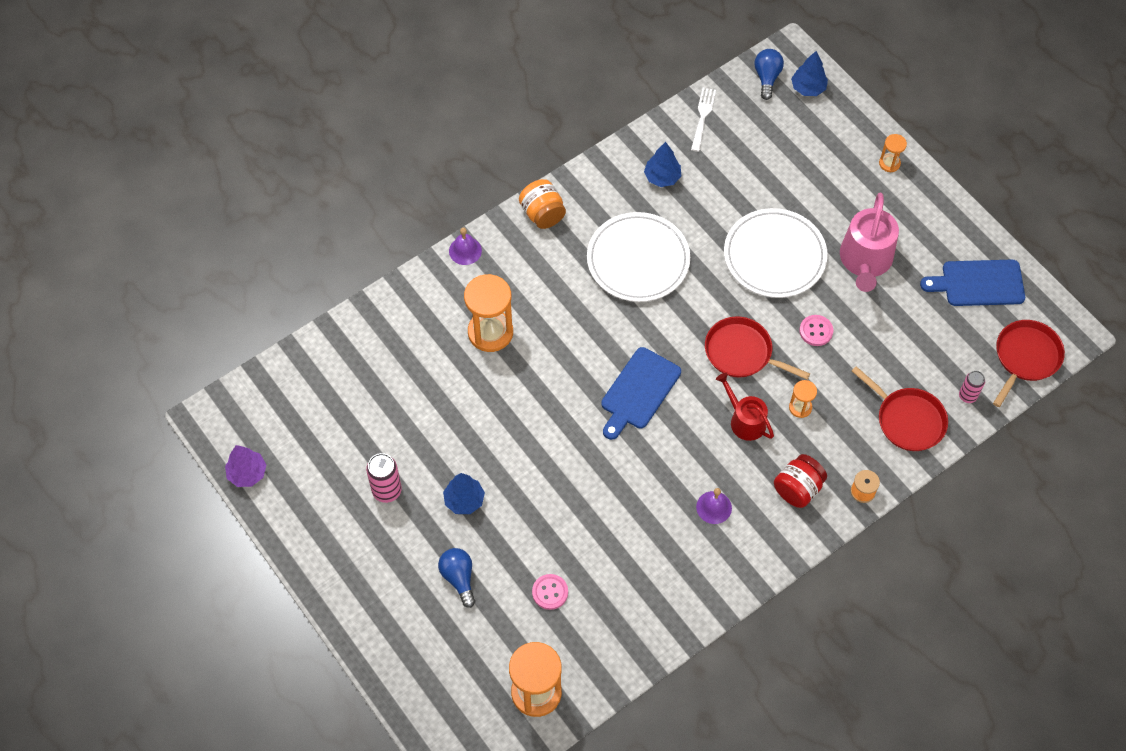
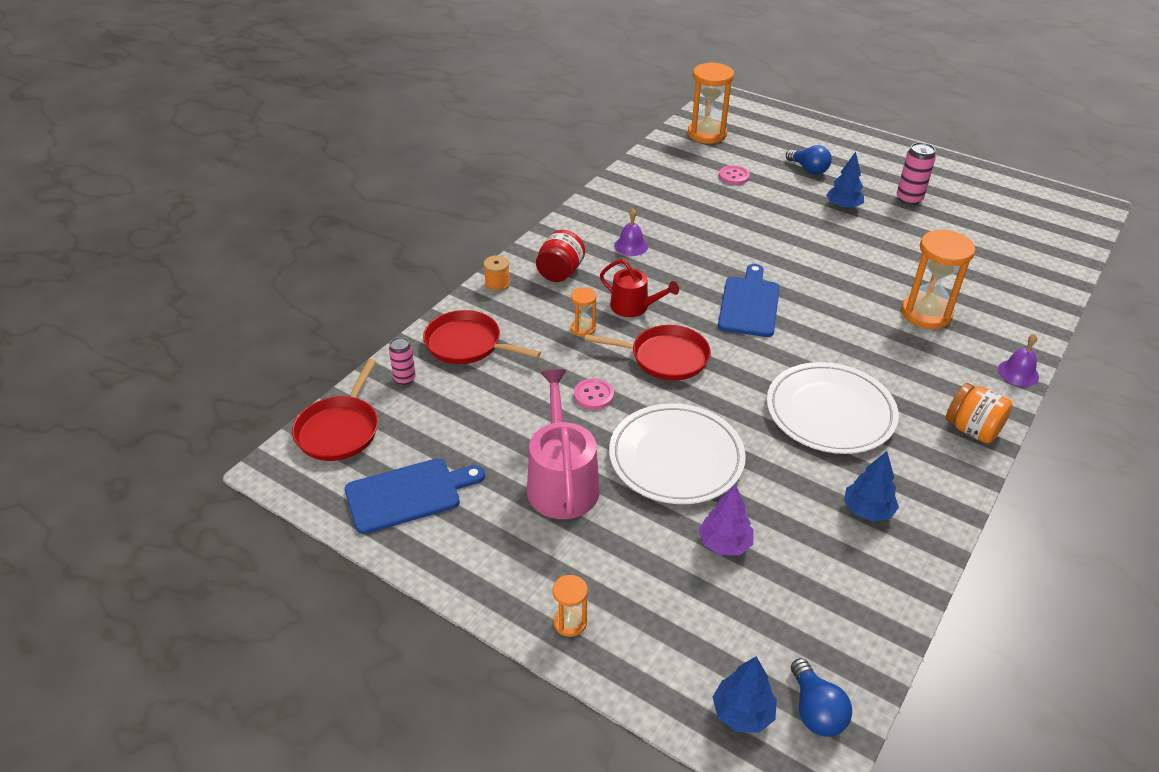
camera: 160 degrees right, 20 degrees down
(247, 473) = (1025, 185): purple tree -> purple tree (724, 544)
(703, 117) = (870, 611): white fork -> none

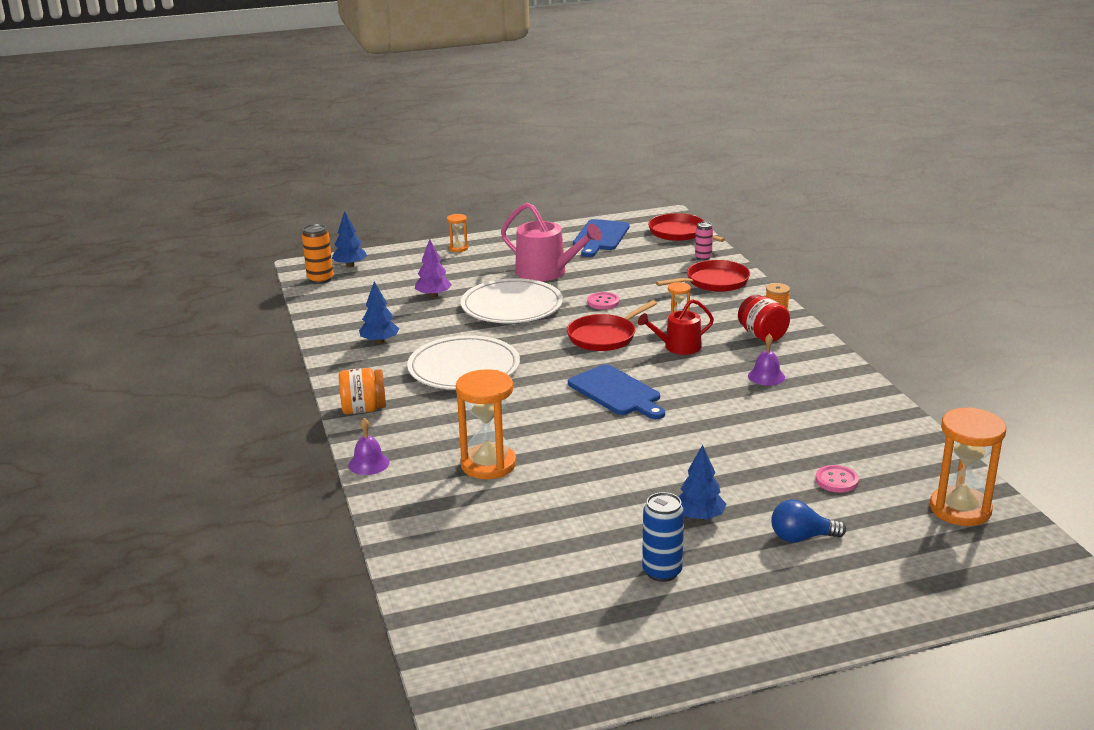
camera: 130 degrees right, 15 degrees down
(815, 710) = (320, 279): blue light bulb -> orange can
(909, 199) = (662, 572): pink can -> blue can

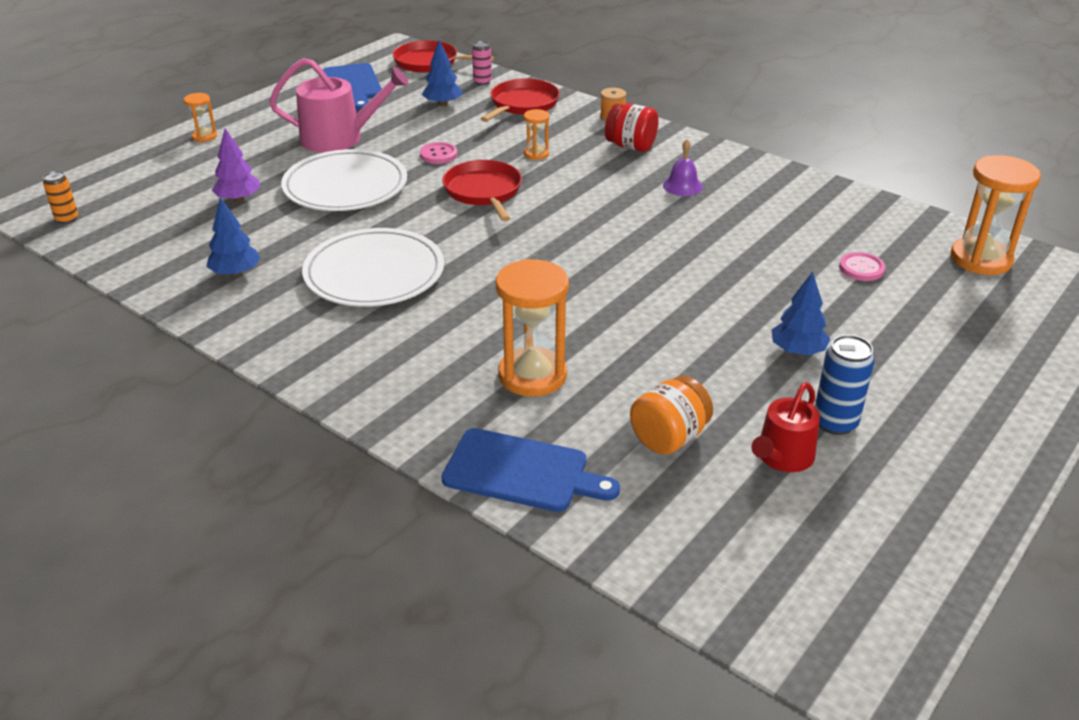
camera: 35 degrees left, 10 degrees up
(320, 279) = (67, 219): orange can -> orange can, size x0.65
(350, 265) = (88, 191): blue tree -> blue tree (442, 104)
(363, 409) = (313, 363): orange jar -> orange jar (669, 438)
(369, 463) = (397, 427): purple bell -> none
(604, 337) = (483, 191): red pan -> red pan turned 150 degrees clockwise
(616, 392) = (567, 247): blue cutting board -> blue cutting board (522, 472)
(678, 347) = (568, 181): red watering can -> red watering can (782, 457)
(801, 537) = (902, 336): blue light bulb -> none

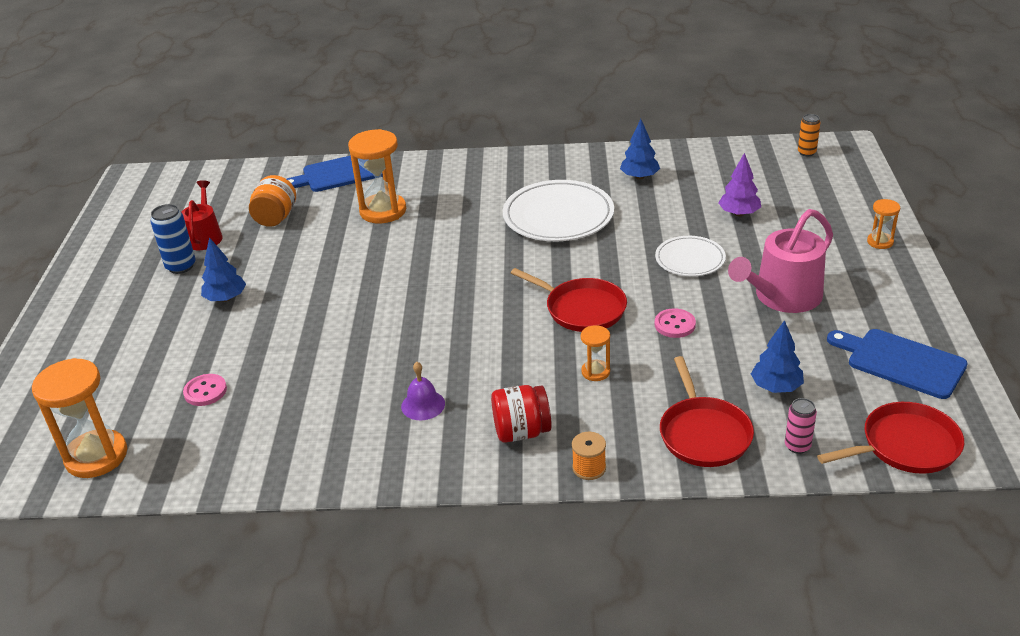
camera: 145 degrees right, 0 degrees up
(345, 186) = (690, 259): white plate -> white plate, size x0.58

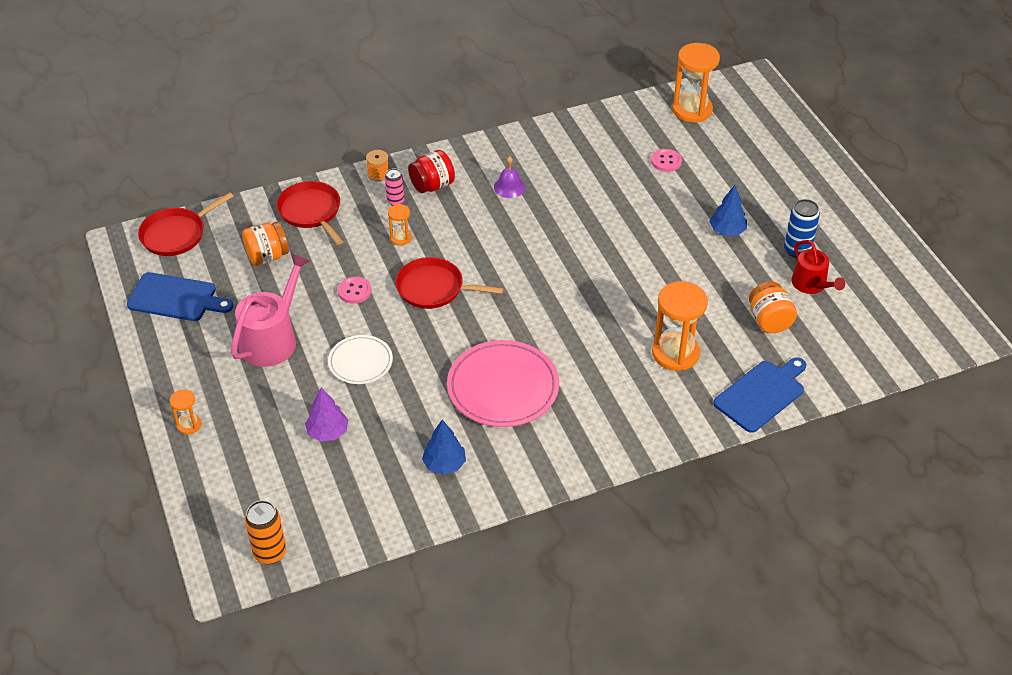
camera: 155 degrees right, 10 degrees up
(558, 216) = (503, 387): white plate -> pink plate
(776, 387) = (267, 256): blue tree -> orange jar
(797, 446) = (247, 218): pink can -> pink can (395, 201)
(806, 152) = (270, 553): orange can -> orange can, size x1.53

